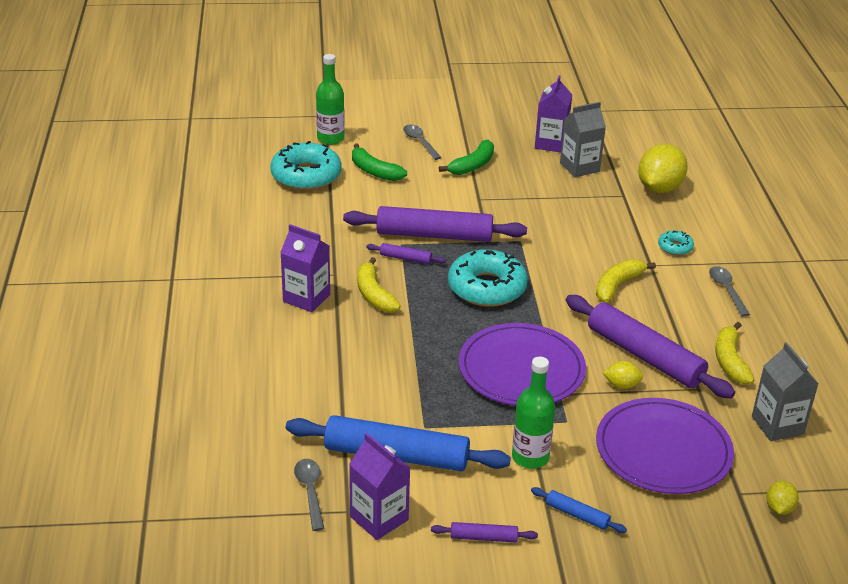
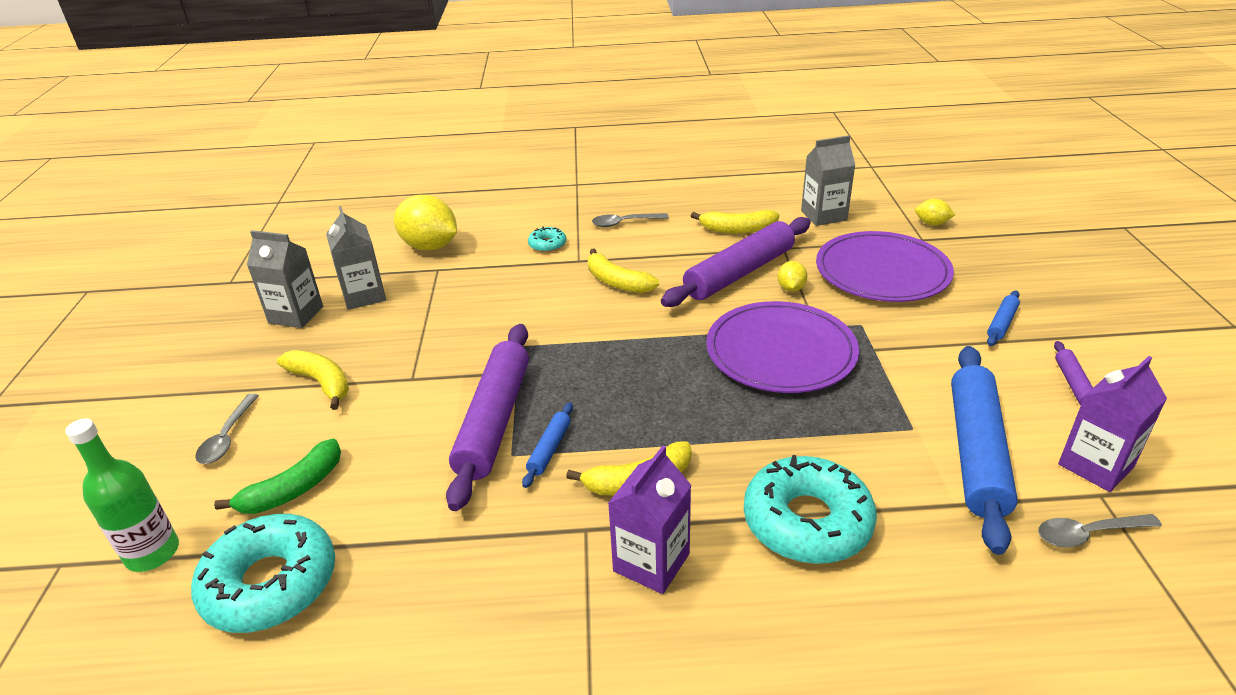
camera: 85 degrees left, 0 degrees up
(406, 258) = (549, 449): purple rolling pin -> blue rolling pin
(420, 142) = (227, 437): grey spoon -> grey spoon turned 60 degrees counterclockwise
(472, 165) = (321, 383): green banana -> yellow banana
(487, 288) = (622, 374): turquoise donut -> turquoise donut (807, 521)
(530, 457) = (930, 349): green bottle -> none
(551, 143) = (296, 315): purple carton -> grey carton

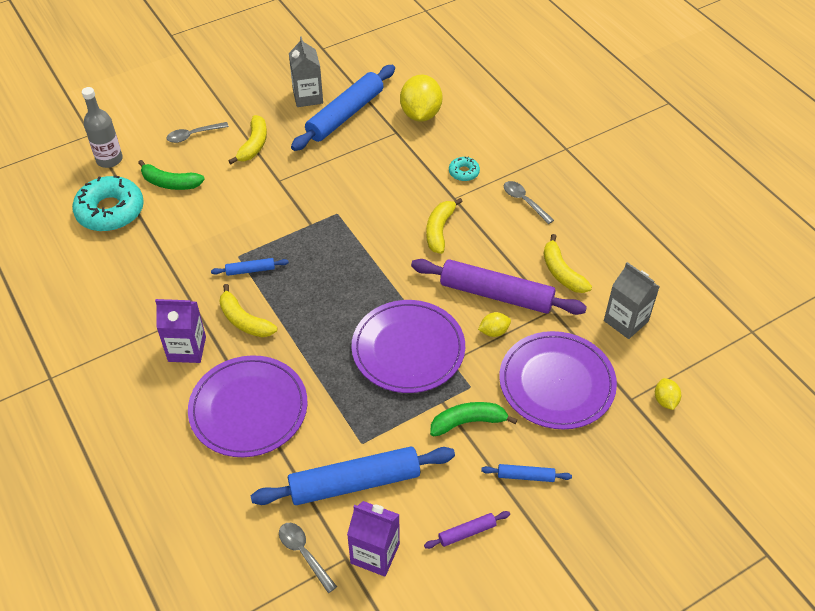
camera: 60 degrees right, 15 degrees up
(152, 553) = (109, 160): green bottle -> grey bottle
(364, 296) = (345, 115): grey carton -> blue rolling pin
(495, 421) = (261, 235): purple rolling pin -> none
(807, 521) = (248, 408): turquoise donut -> purple plate
(912, 339) = (468, 422): none -> green banana

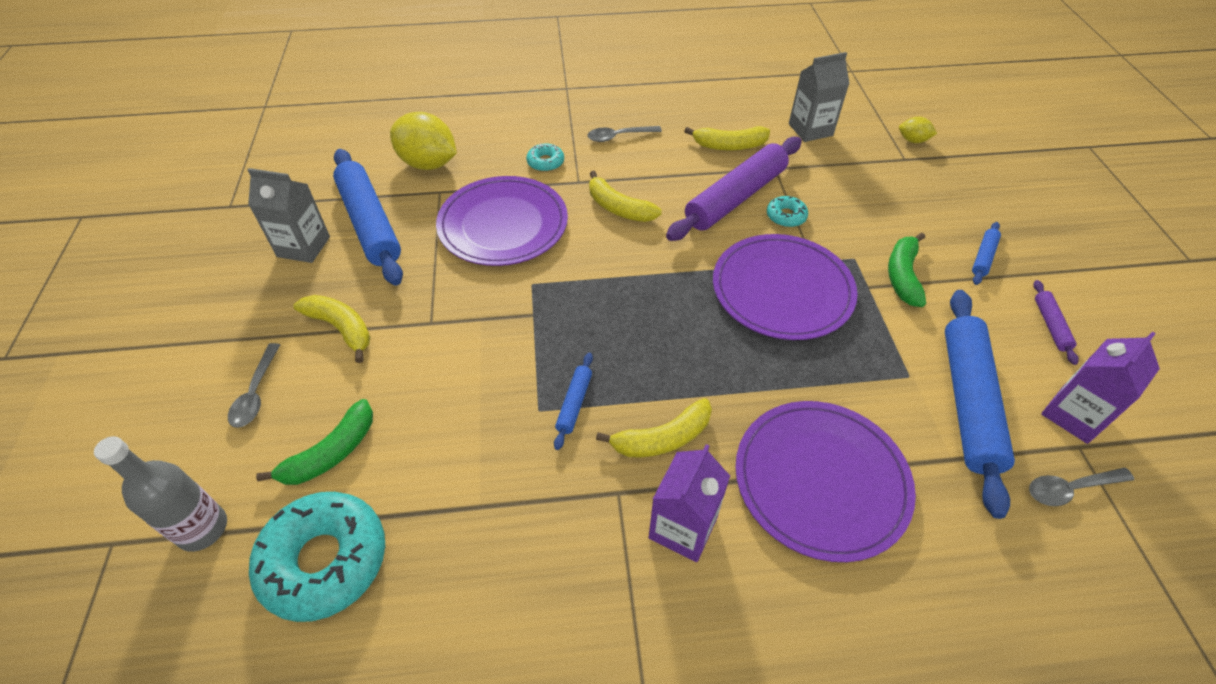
camera: 65 degrees left, 0 degrees up
(494, 331) = (786, 216): yellow lemon -> turquoise donut
(556, 382) = (870, 196): purple plate -> purple plate (503, 224)

